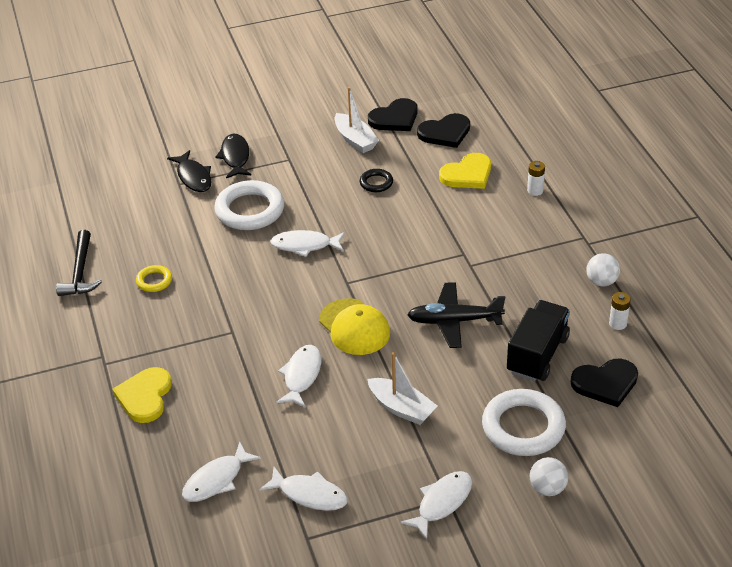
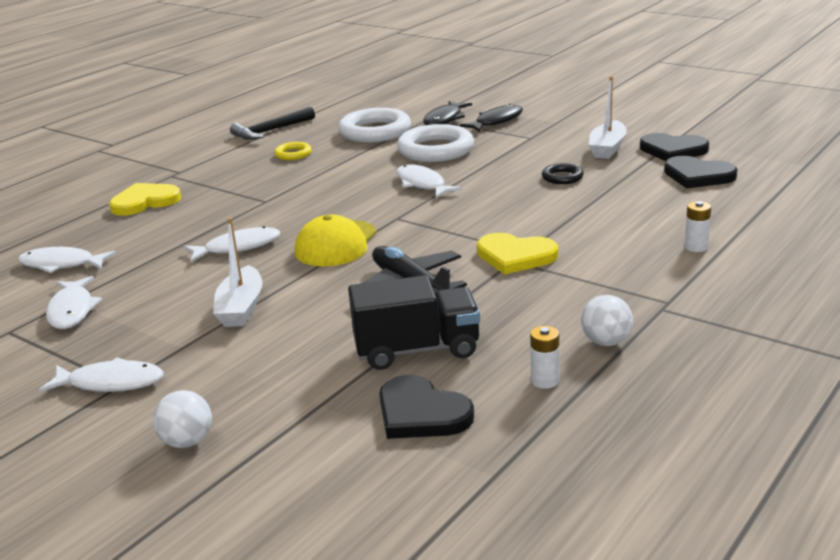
camera: 55 degrees right, 15 degrees down
(467, 174) = (655, 207): yellow heart -> yellow heart (515, 256)
(523, 427) = (281, 386): white ring -> white ring (375, 131)

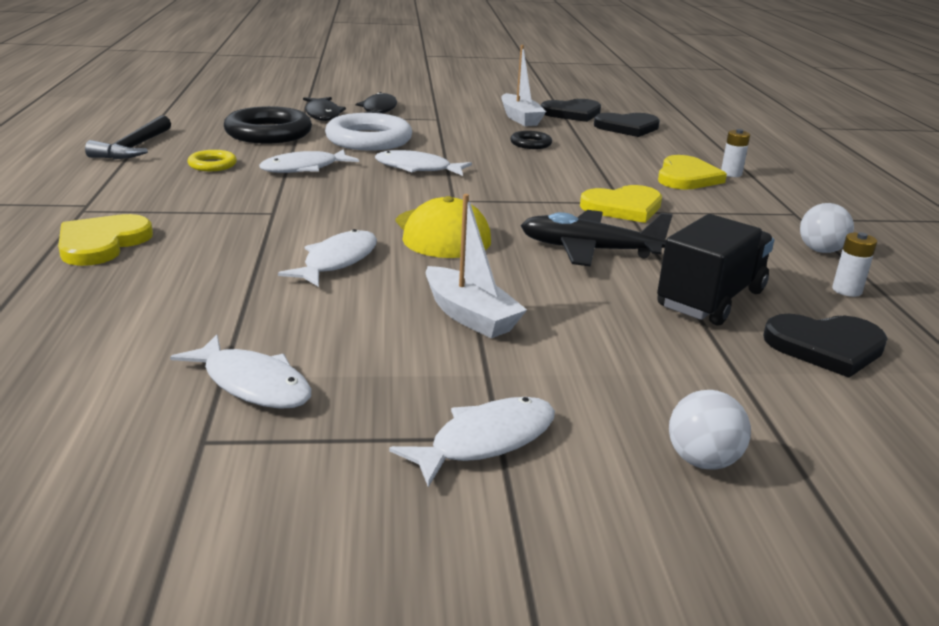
camera: 45 degrees left, 0 degrees up
(61, 264) = (117, 339): white fish -> white fish (304, 168)
(375, 131) = (268, 133): white ring -> black ring
(640, 241) = (686, 177): none -> yellow heart

